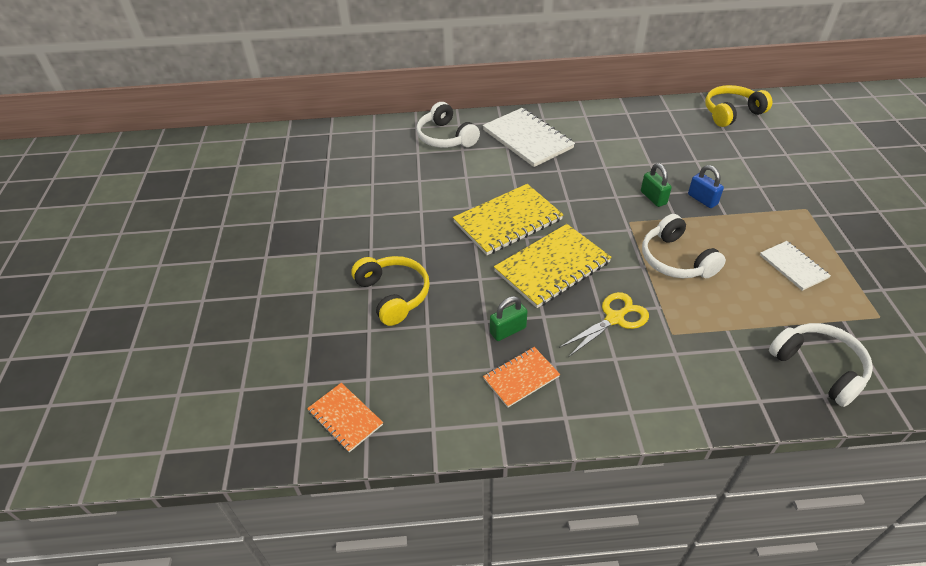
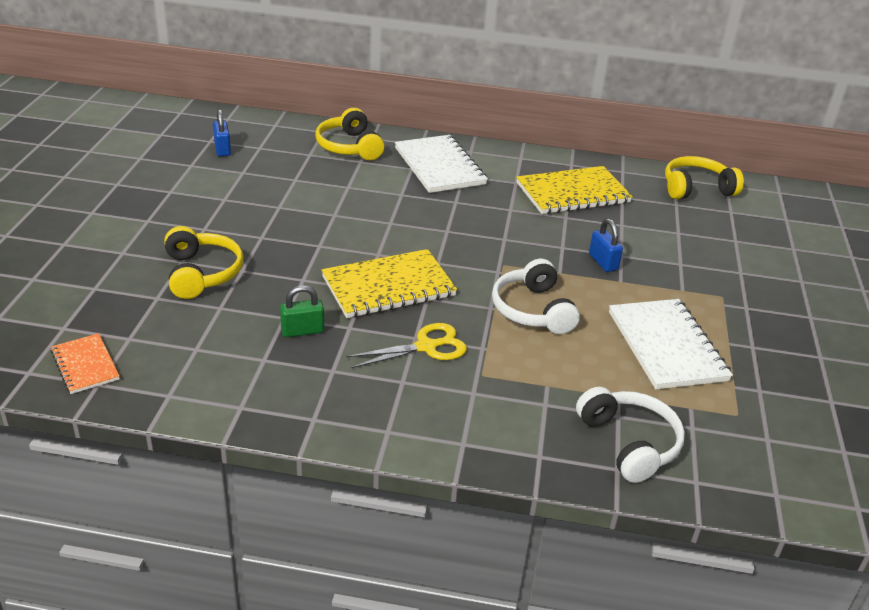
camera: 10 degrees right, 10 degrees down
(343, 165) = (222, 149): none -> blue padlock
(445, 137) = (349, 147): white headphones -> yellow headphones
(508, 221) = (367, 235): yellow notebook -> yellow notebook (572, 193)
(521, 378) = (289, 374): orange notebook -> none
(653, 198) = (546, 249): green padlock -> none
(793, 267) = (666, 346): white notebook -> white notebook, size x1.79

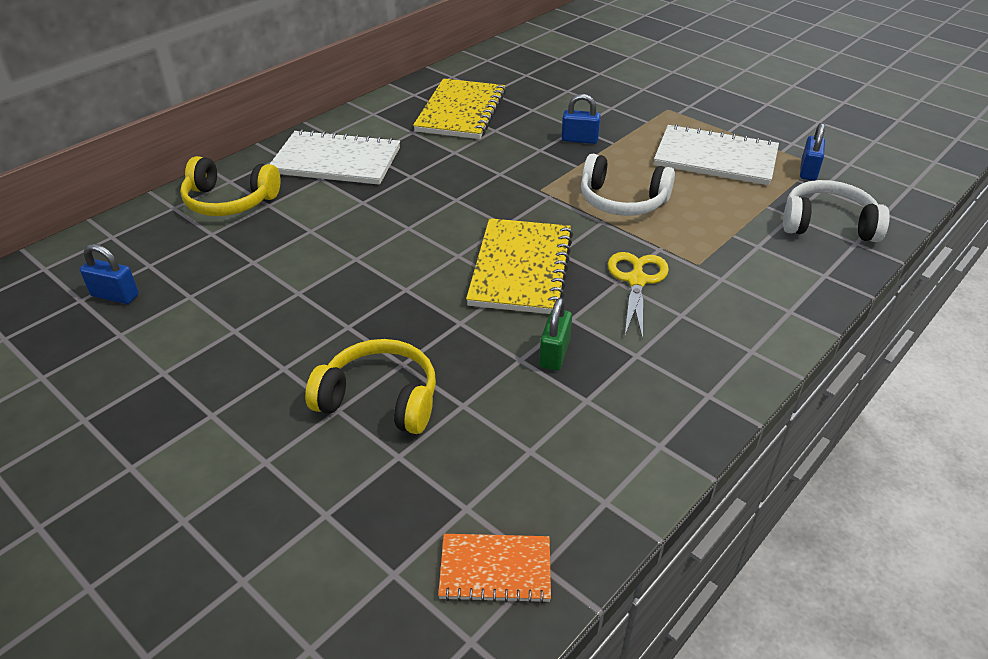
camera: 55 degrees left, 5 degrees up
(696, 188) = (512, 57): yellow headphones -> none
(715, 412) = (808, 171): none -> blue padlock

